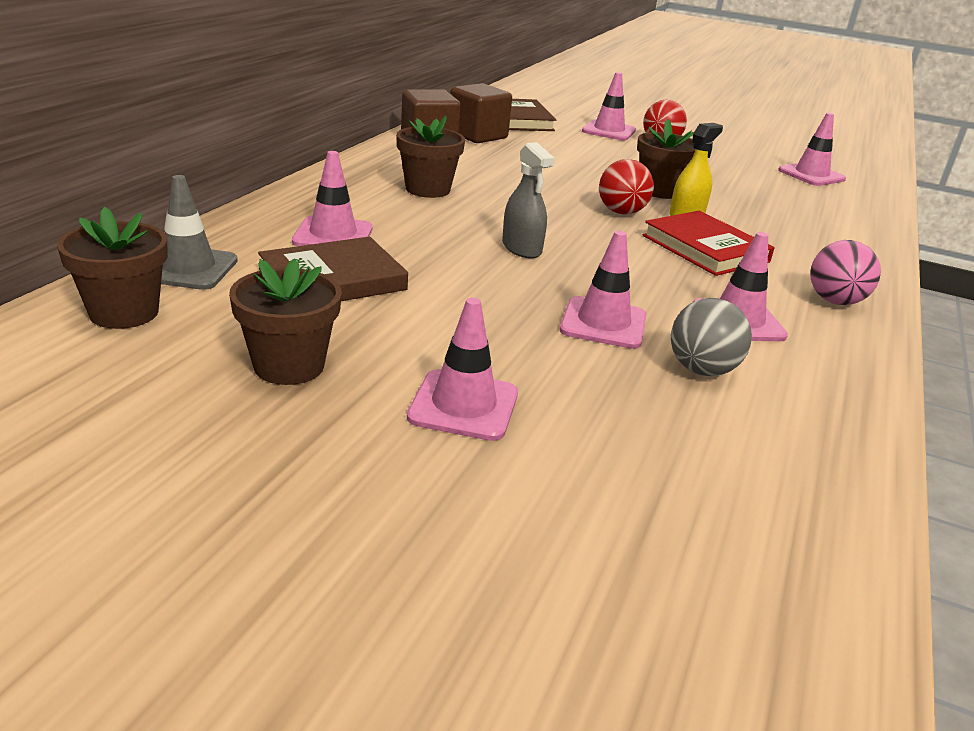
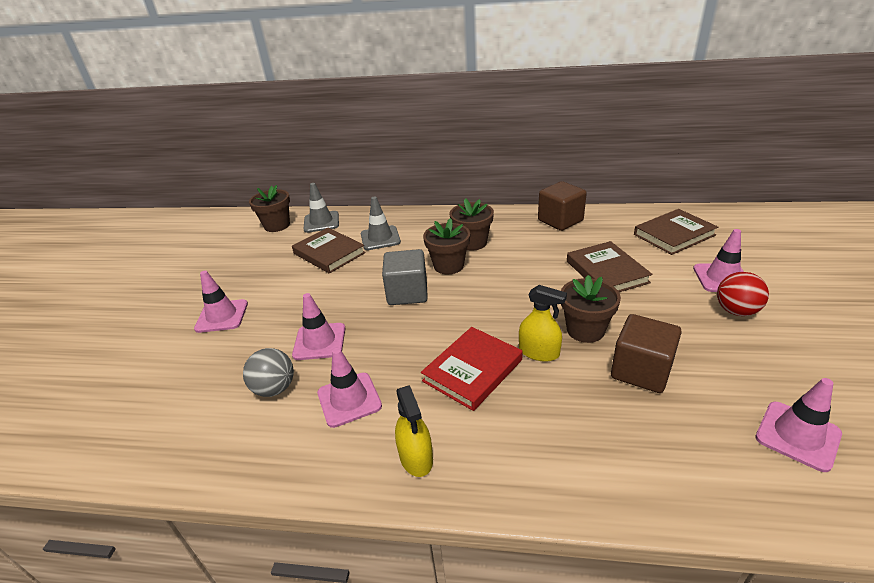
camera: 80 degrees right, 5 degrees up
(289, 366) = (246, 268): brown flower pot -> brown flower pot (448, 265)
(333, 235) = (380, 238): pink traffic cone -> grey traffic cone
(477, 135) = (604, 231): brown cube -> brown cube (641, 371)
(521, 248) = (407, 293): grey spray bottle -> grey cube
(562, 157) = (606, 272): none -> brown book
(621, 212) = (511, 319): red ball -> none
(835, 301) = (416, 457): pink ball -> yellow spray bottle

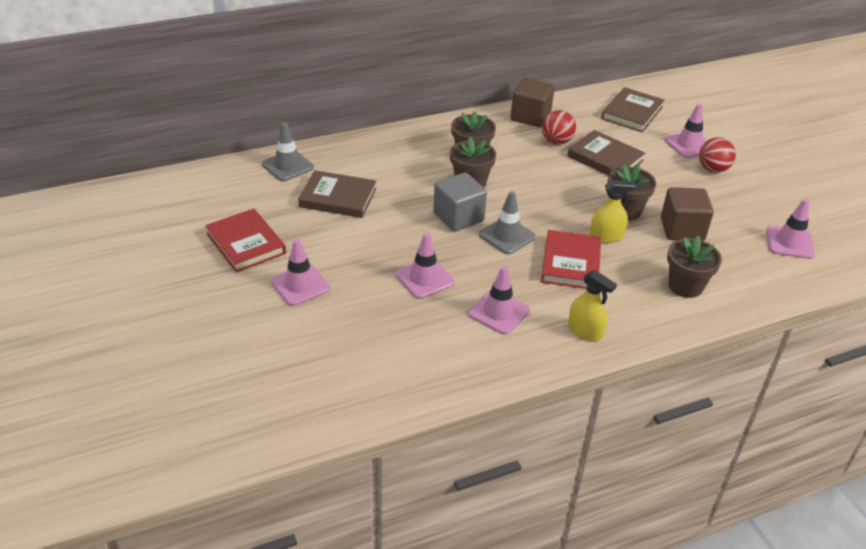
camera: 35 degrees left, 5 degrees up
(227, 272) = (246, 243): none -> red book
(275, 388) = (429, 324): grey ball -> none
(277, 225) = (238, 180): brown flower pot -> brown flower pot (685, 286)
(380, 238) = (374, 170): grey traffic cone -> grey traffic cone (507, 236)
(567, 246) = (556, 141): none -> red ball

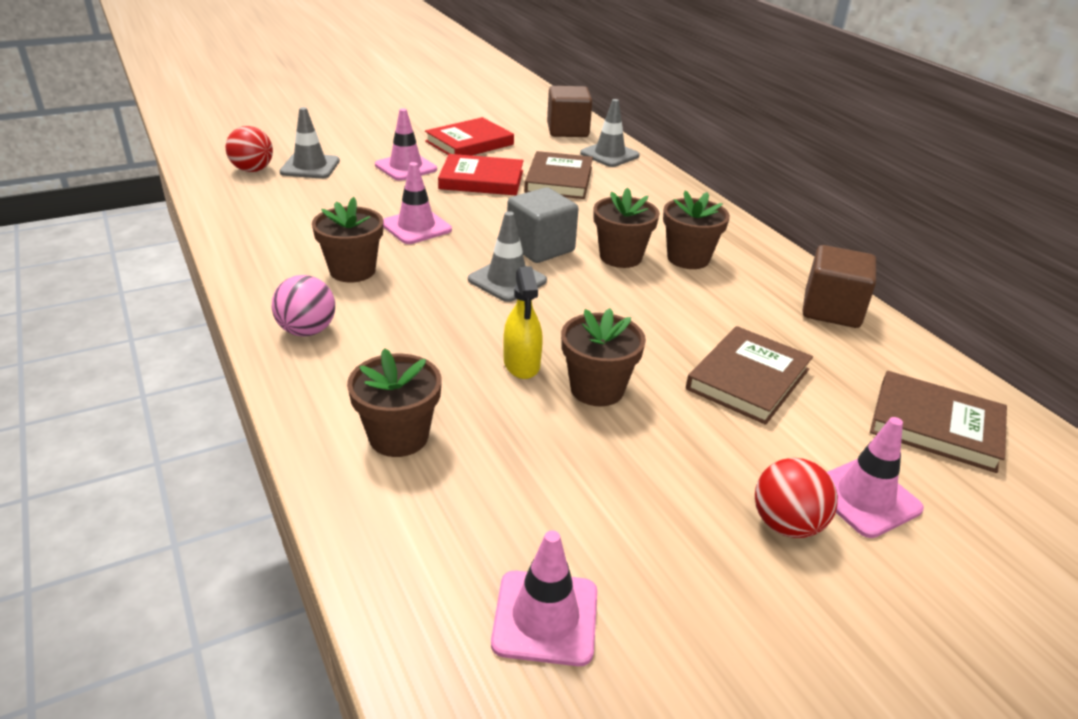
camera: 85 degrees right, 5 degrees down
(290, 351) = (310, 167): none -> grey traffic cone
(499, 312) = (352, 270): pink traffic cone -> brown flower pot
(556, 141) = (772, 331): red ball -> red ball (253, 170)
(570, 263) = (451, 327): red book -> red book (481, 180)
(585, 331) = (307, 331): yellow spray bottle -> pink ball
(682, 229) = (558, 451): brown cube -> brown cube (567, 130)

